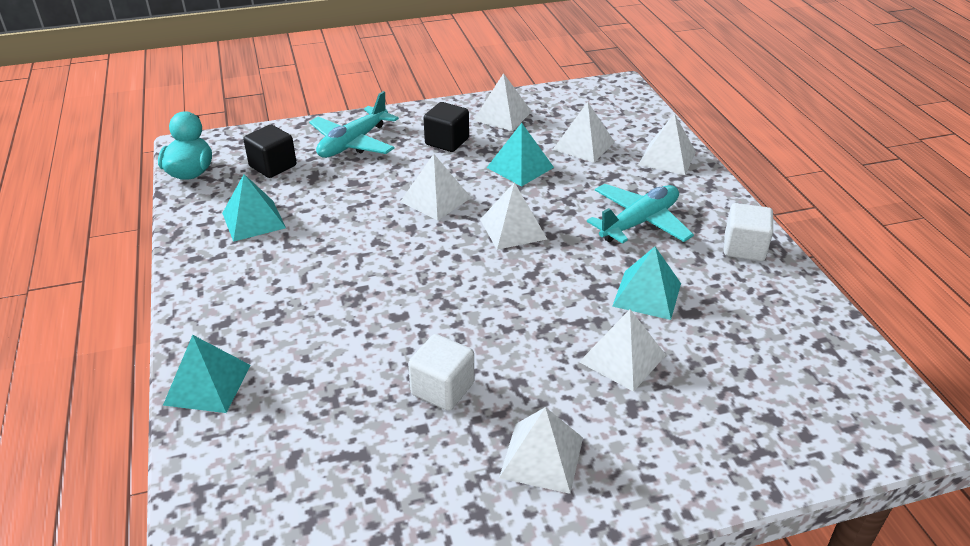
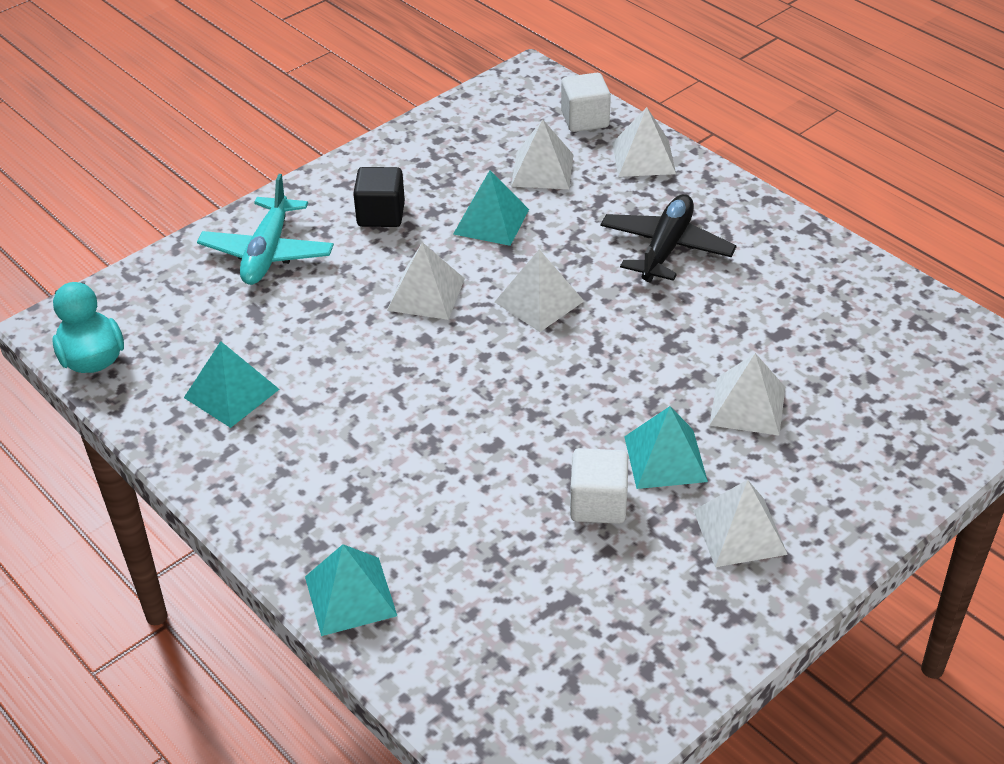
camera: 25 degrees left, 5 degrees up
(273, 166) = (192, 316): black cube -> none
(502, 116) = (420, 158): white pyramid -> none
(639, 222) = (666, 248): turquoise plane -> black plane
(647, 294) = (726, 329): turquoise pyramid -> turquoise pyramid (665, 458)
(744, 248) = (787, 243): white cube -> white cube (585, 119)

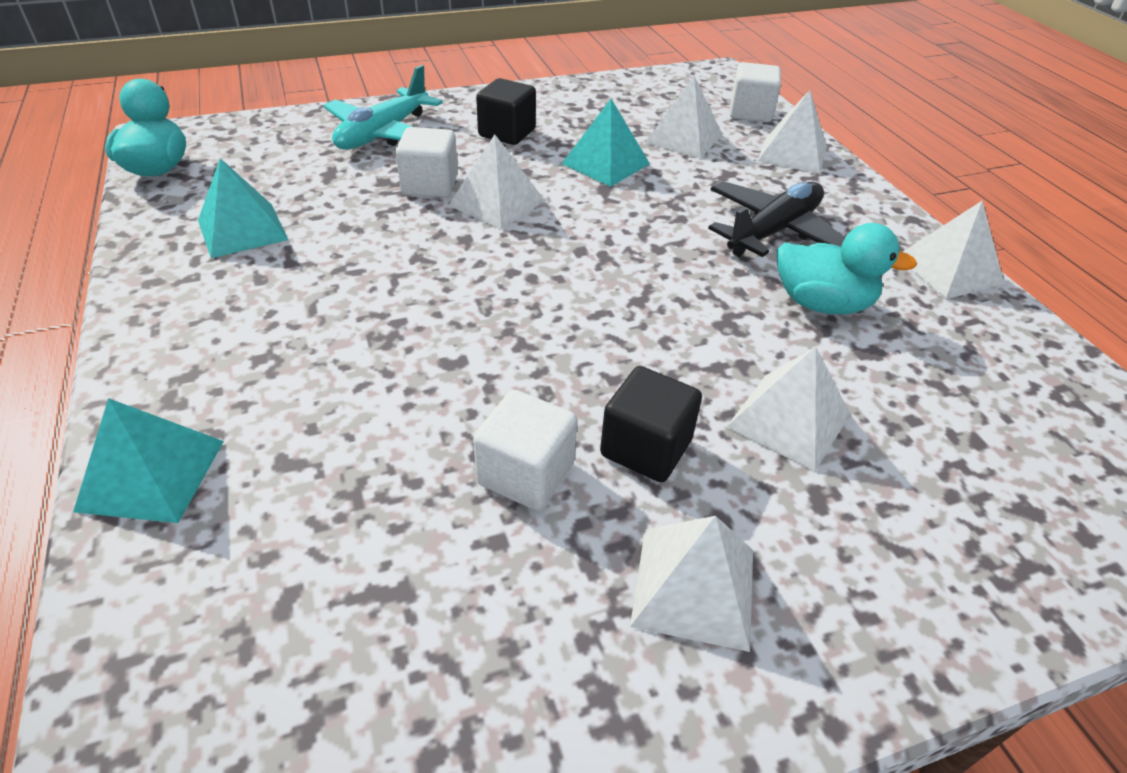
camera: 20 degrees right, 0 degrees up
(355, 295) = (430, 185): none -> white cube
(539, 301) = (605, 240): white pyramid -> white pyramid (948, 270)
(665, 458) = (646, 448): turquoise pyramid -> black cube
(731, 304) = (821, 304): none -> turquoise duck

